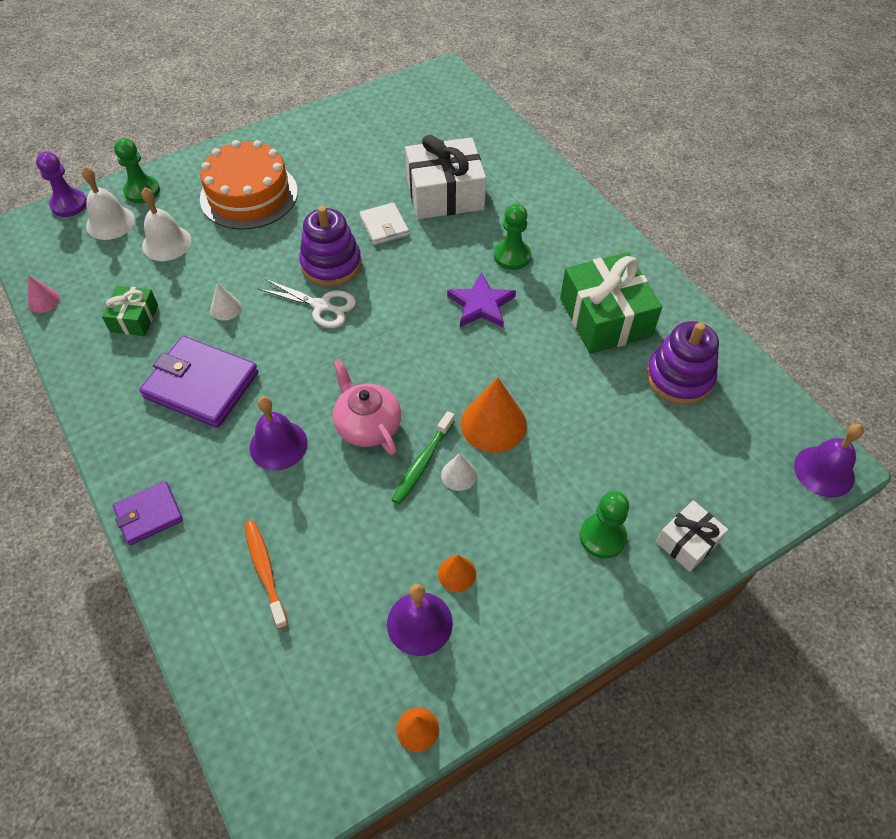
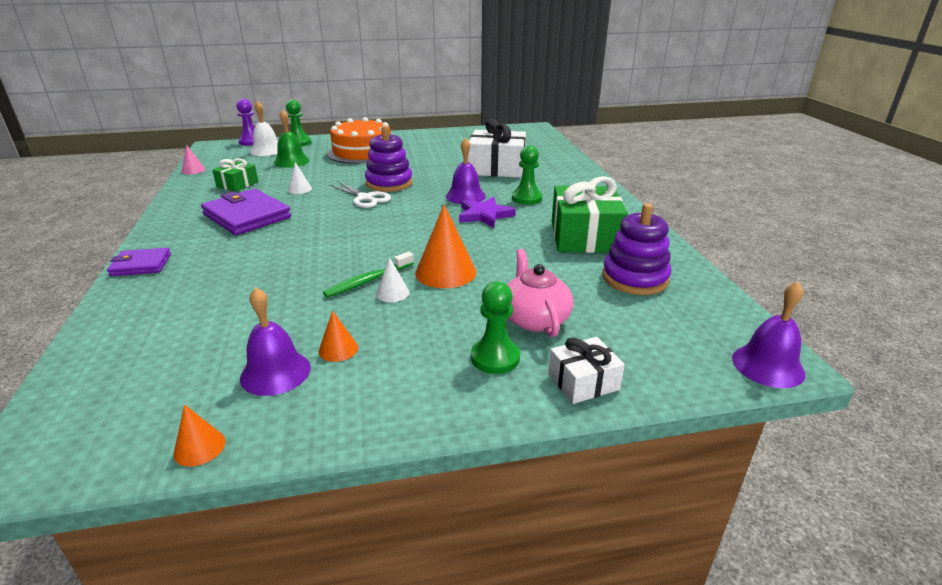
camera: 20 degrees right, 25 degrees down
(166, 243) = (291, 161): white bell -> green bell
(265, 571) = (186, 311): orange toothbrush -> none
(278, 445) = (268, 251): purple bell -> purple bell (465, 196)
(367, 425) = (343, 254): pink teapot -> pink teapot (534, 319)
(384, 226) = (441, 174): white wallet -> none

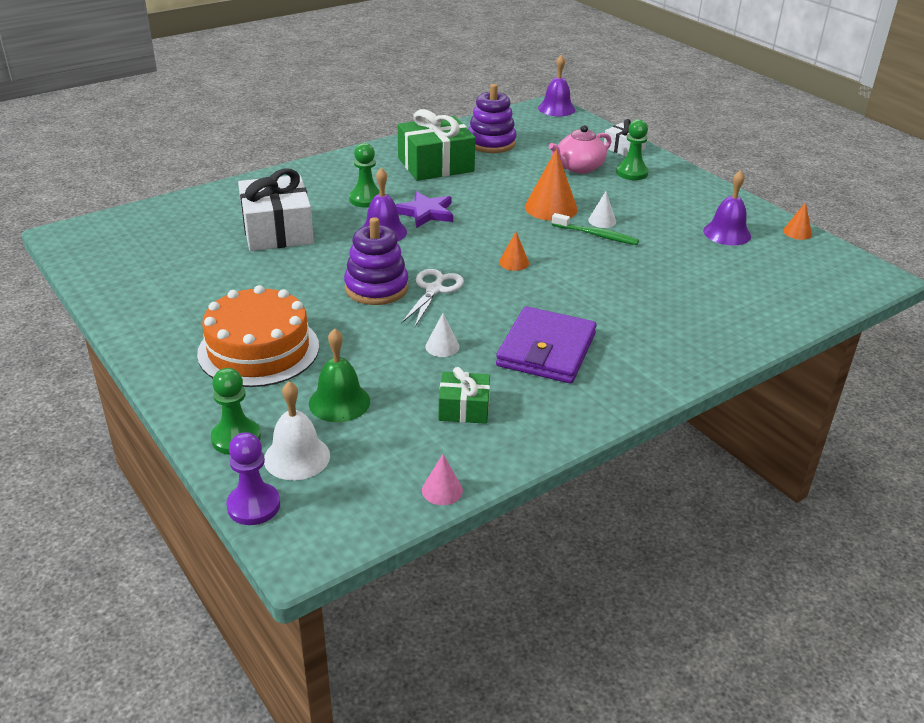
camera: 115 degrees left, 5 degrees up
(141, 265) = (698, 361): purple wallet -> none
(338, 349) = (683, 221): orange cone -> orange cone (514, 262)

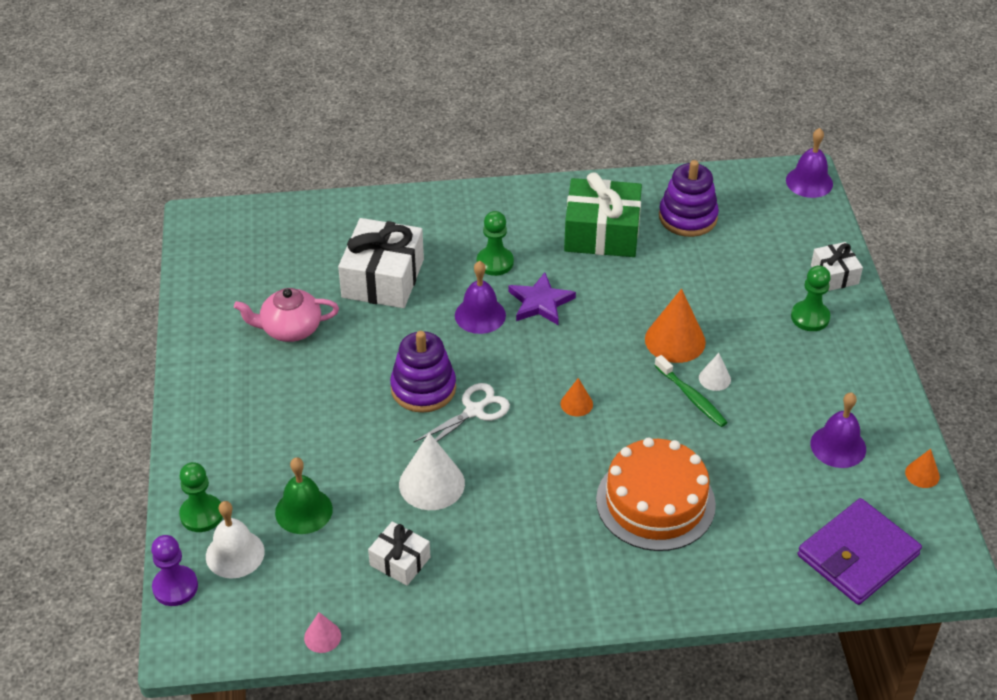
camera: 30 degrees right, 10 degrees up
(258, 350) = (276, 424): orange cake -> orange cake (655, 502)
(442, 346) = (431, 484): white cone -> white cone, size x1.93
(464, 408) = (400, 561): green gift -> white gift
(546, 350) = (522, 526): purple wallet -> purple wallet (858, 555)
(578, 168) = (755, 289): pink teapot -> pink teapot (290, 329)

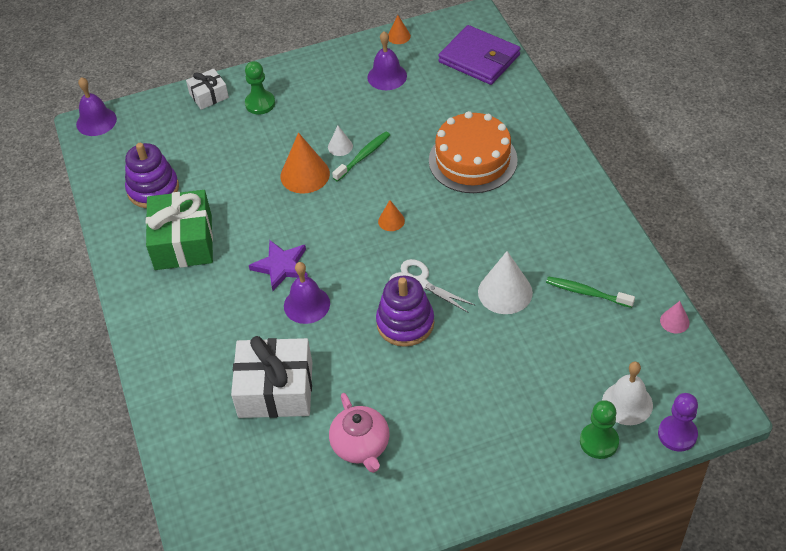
camera: 100 degrees left, 5 degrees up
(303, 511) = (565, 369): green bell -> none
(400, 561) = (587, 292): white gift -> green toothbrush
(495, 262) = (236, 309): green pawn -> none

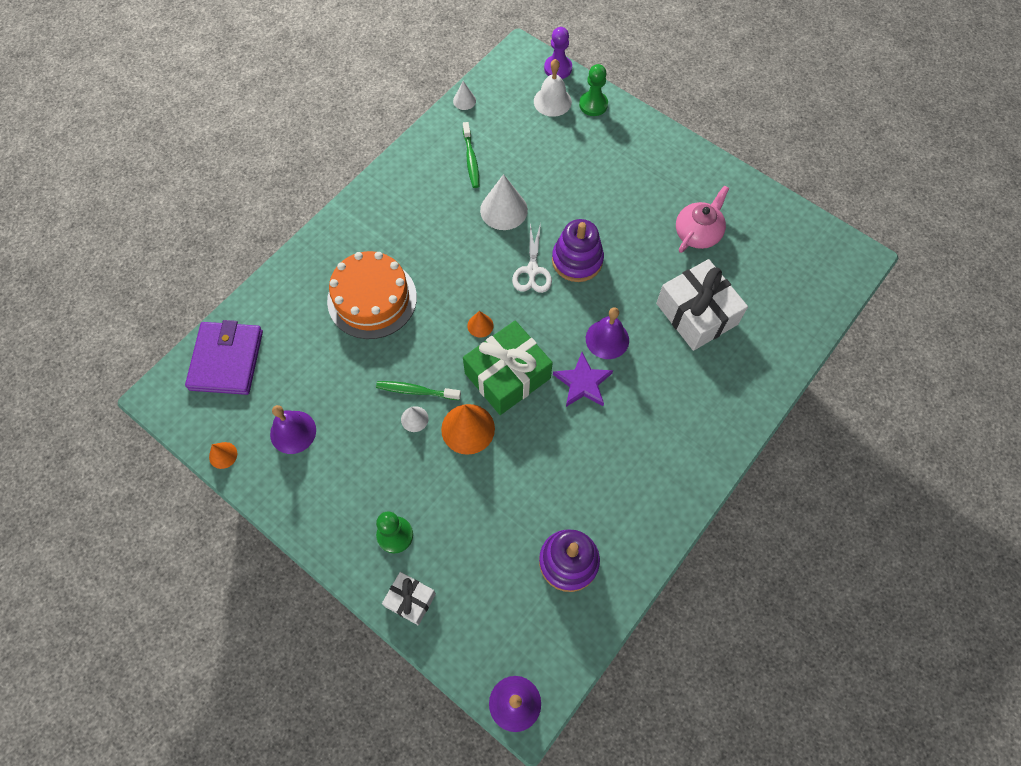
camera: 125 degrees left, 15 degrees up
(183, 242) = (610, 484): green gift -> green gift (507, 376)
(674, 321) = (464, 101): pink cone -> white cone

